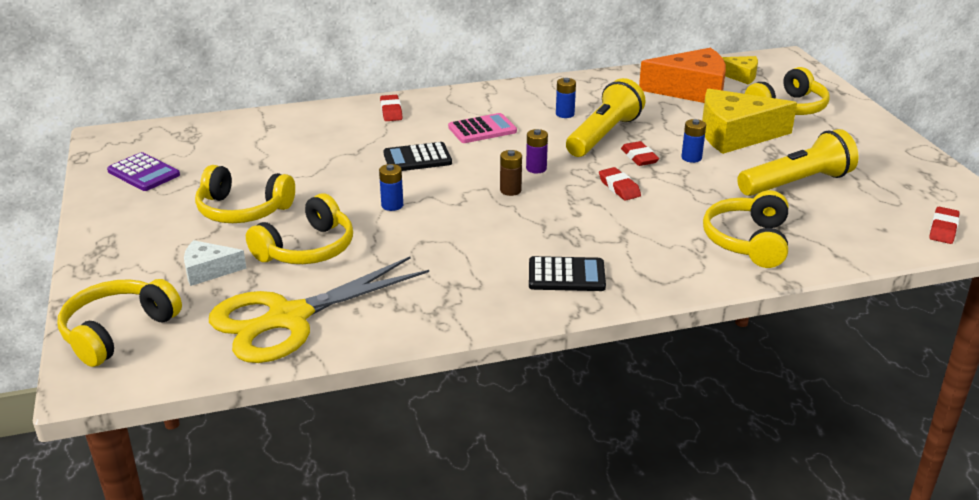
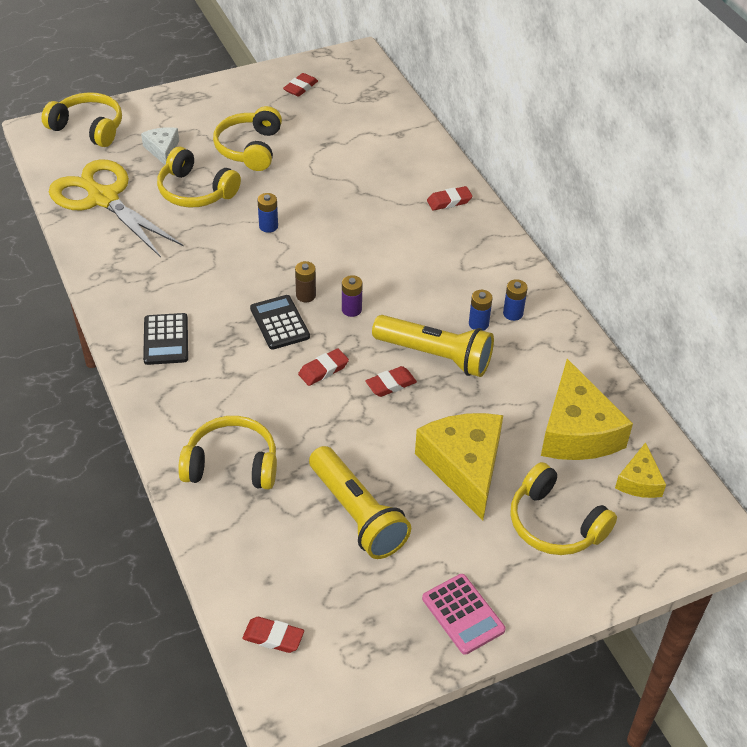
camera: 80 degrees right, 15 degrees up
(143, 173) = (300, 88): purple calculator -> red eraser
(417, 158) = (356, 230): black calculator -> black calculator (279, 323)
(482, 129) = (426, 266): pink calculator -> pink calculator (463, 614)
(691, 90) = (577, 431): orange cheese -> yellow cheese
(691, 158) = (398, 426): blue battery -> blue battery (513, 313)

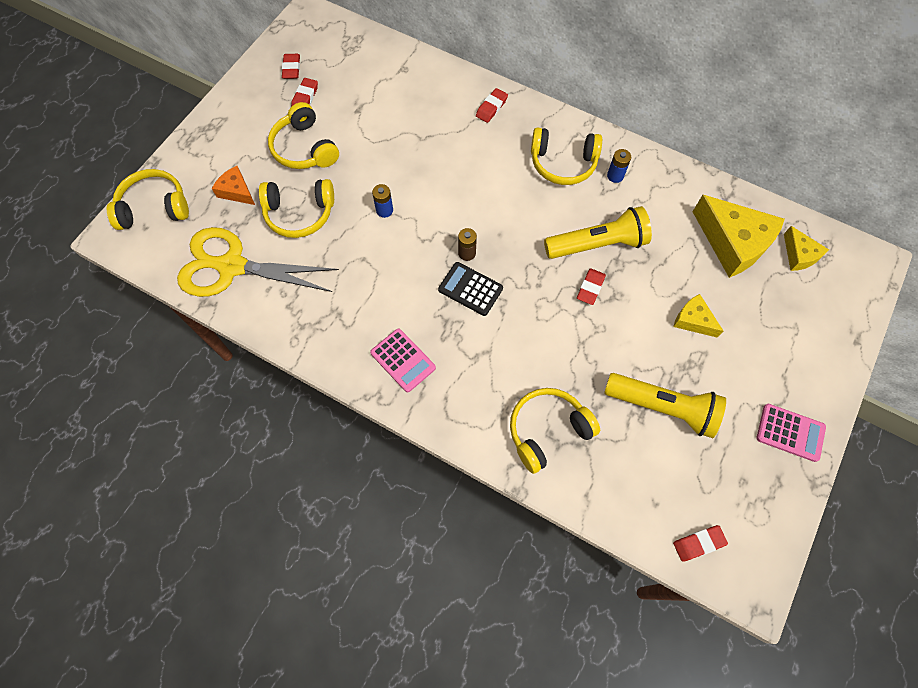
camera: 35 degrees left, 20 degrees up
(162, 150) = (236, 191): white cheese -> orange cheese
(166, 339) = (403, 360): black calculator -> pink calculator
(323, 370) = (536, 308): red eraser -> red eraser (305, 97)
(351, 309) = (509, 244): purple battery -> none
(464, 467) = (693, 320): yellow cheese -> yellow cheese, size x0.52
(478, 324) = (601, 199): blue battery -> none
(554, 524) = (781, 323): yellow headphones -> yellow headphones (563, 163)

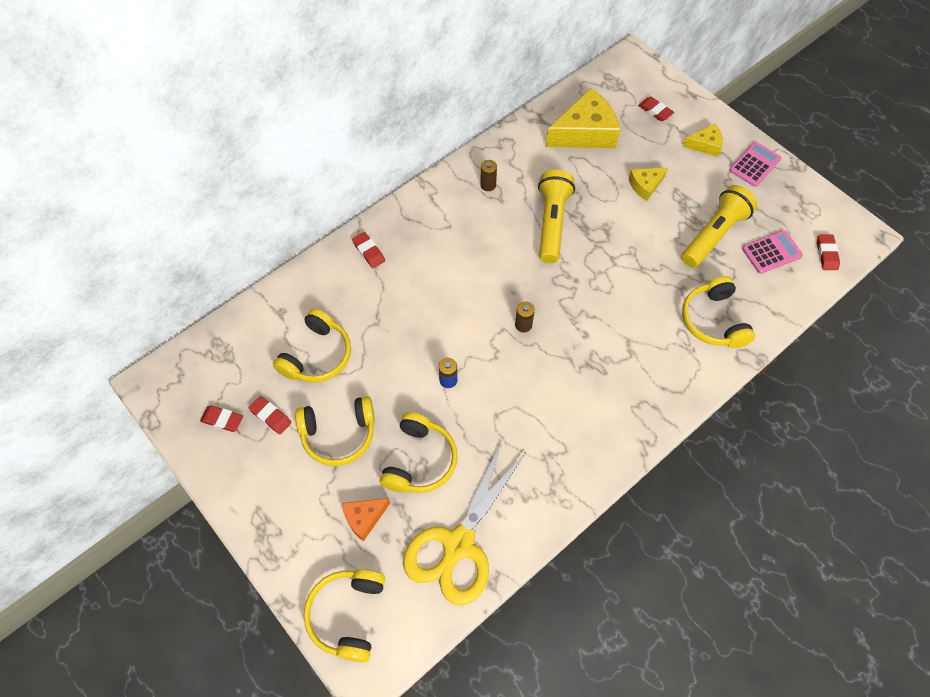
camera: 70 degrees left, 5 degrees down
(403, 360) = (616, 412): pink calculator -> pink calculator (771, 252)
(470, 289) = (562, 334): black calculator -> none
(563, 163) = (458, 218): yellow headphones -> yellow headphones (317, 355)
(590, 288) = (592, 243): red eraser -> red eraser (655, 111)
(615, 176) = (488, 185): blue battery -> brown battery
(799, 255) = (611, 97): yellow cheese -> yellow cheese (705, 145)

